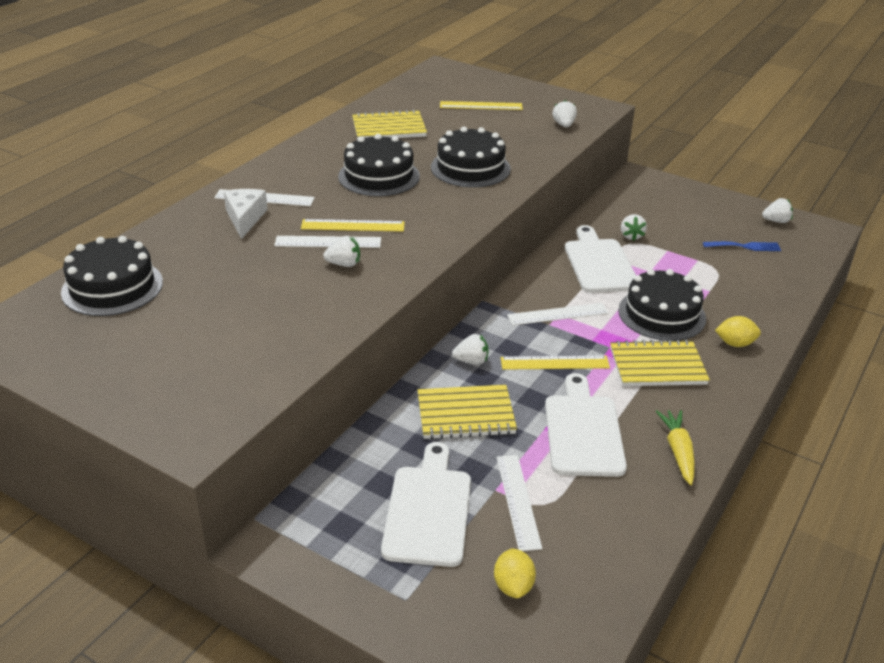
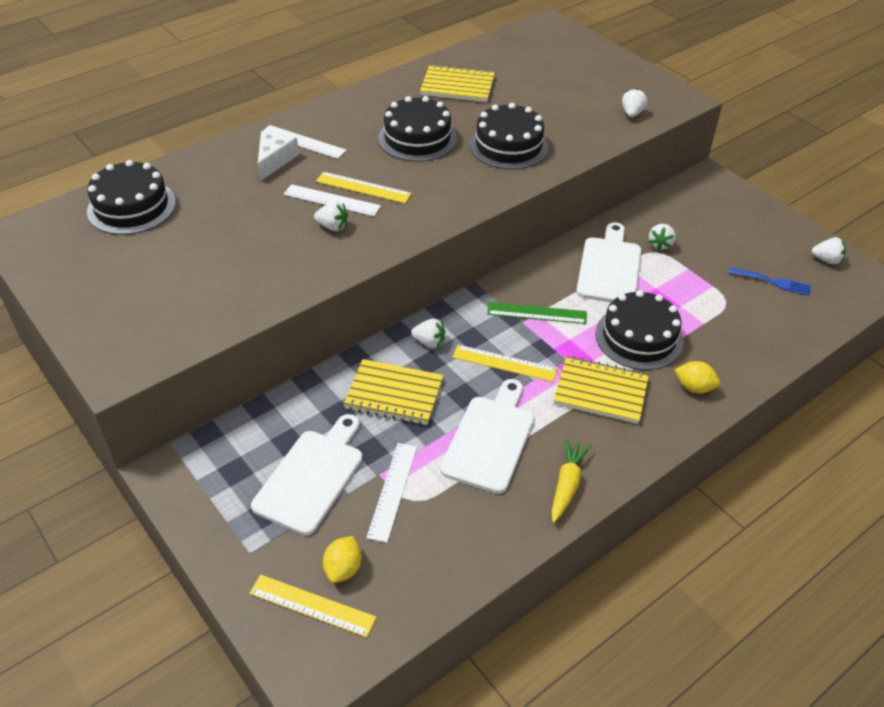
camera: 20 degrees right, 10 degrees up
(481, 106) = (562, 76): yellow ruler -> yellow ruler (312, 605)
(557, 314) = (537, 313): white ruler -> green ruler

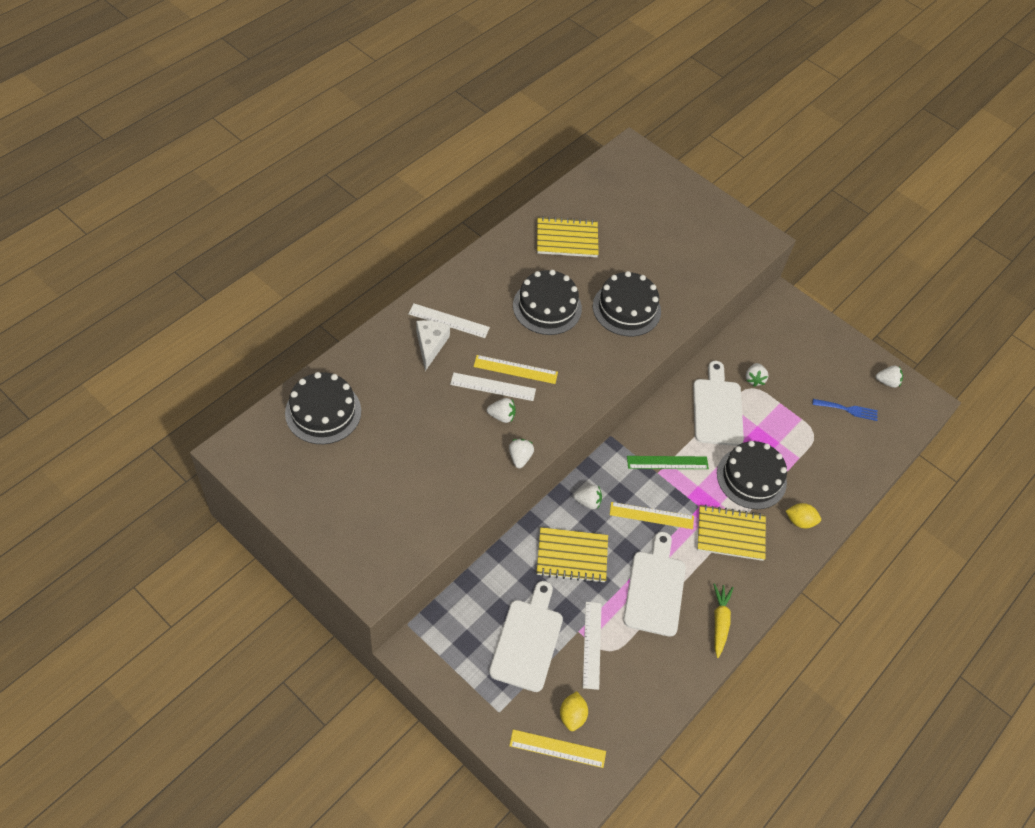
camera: 15 degrees left, 10 degrees up
(632, 113) = (722, 260): white strawberry -> white strawberry (520, 457)

